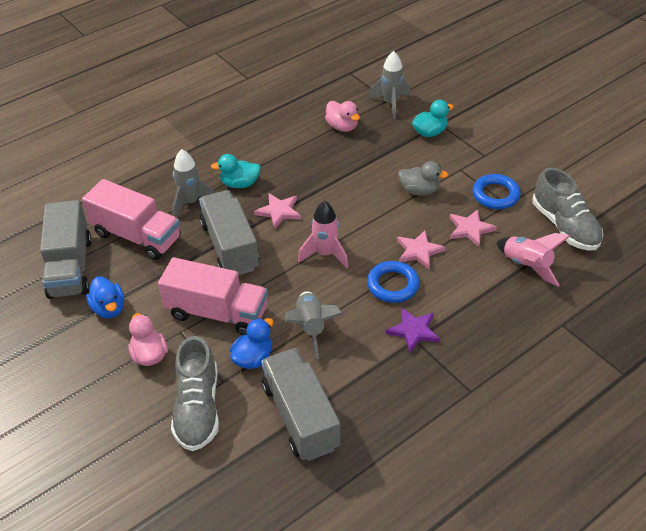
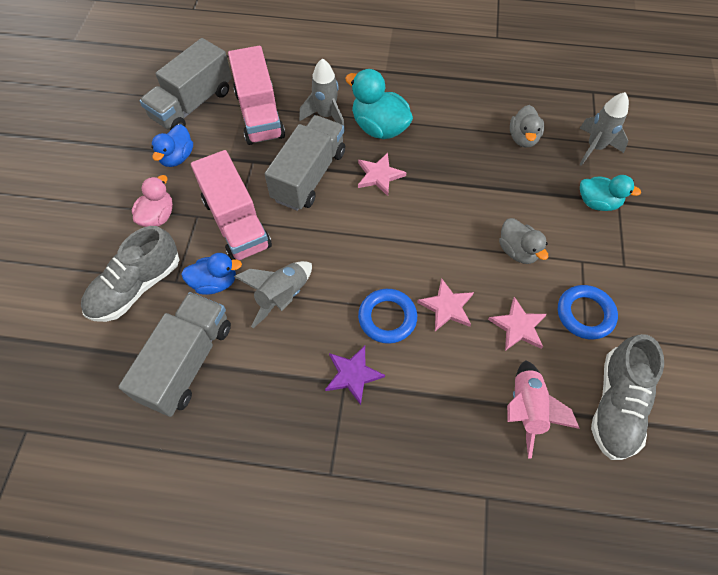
camera: 45 degrees right, 15 degrees up
(240, 184) = (379, 127): turquoise duck -> turquoise duck, size x1.53
(325, 254) = (369, 242): pink rocket -> none
(342, 127) = (523, 138): pink duck -> grey duck

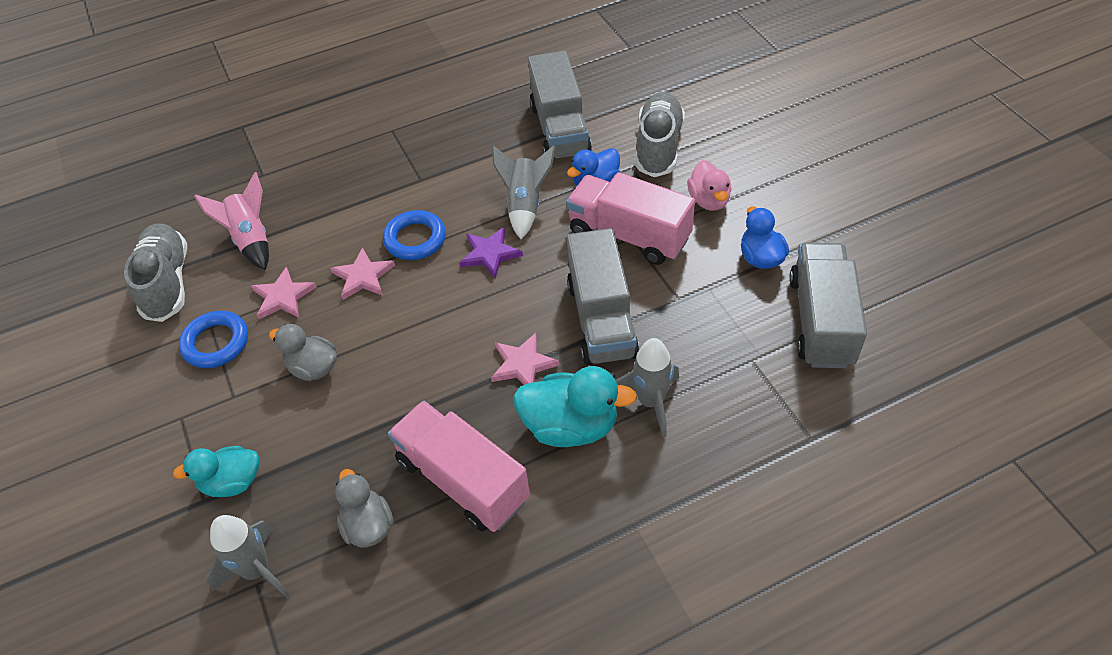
camera: 150 degrees right, 10 degrees down
(259, 114) = (731, 356): pink truck -> pink truck (462, 480)
(353, 374) = (417, 188): purple star -> purple star (490, 254)

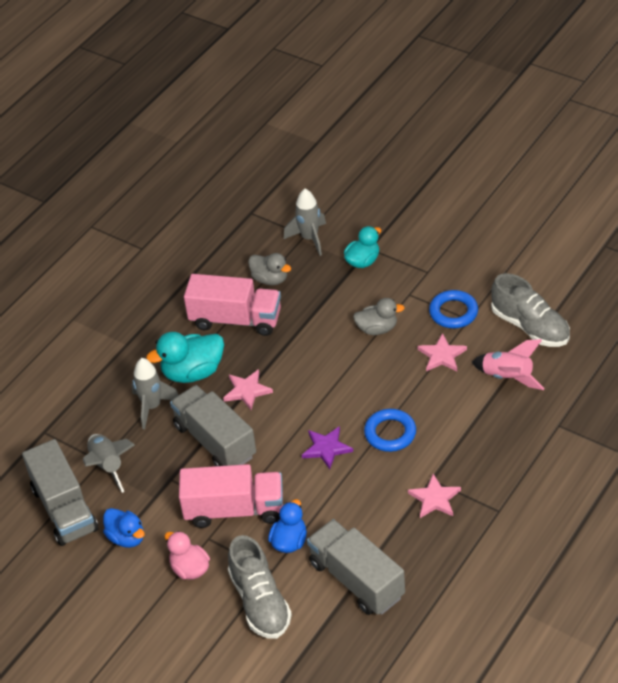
camera: 150 degrees right, 5 degrees down
(363, 276) = (401, 392): pink star -> pink star (435, 499)
(525, 205) = (331, 497): grey rocket -> grey rocket (108, 466)

